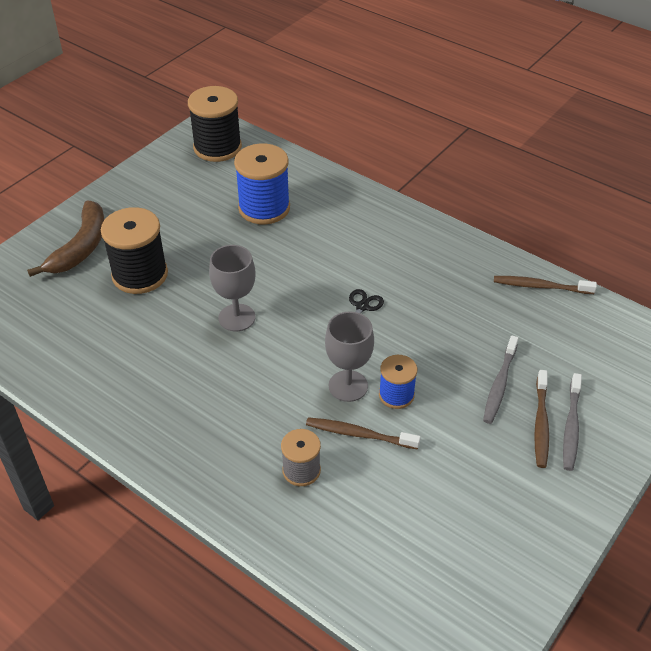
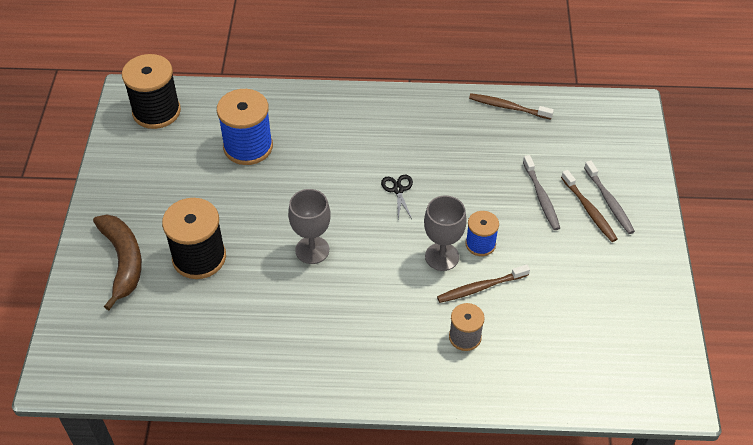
camera: 35 degrees left, 5 degrees up
(540, 286) = (508, 107): brown toothbrush -> brown toothbrush turned 45 degrees clockwise

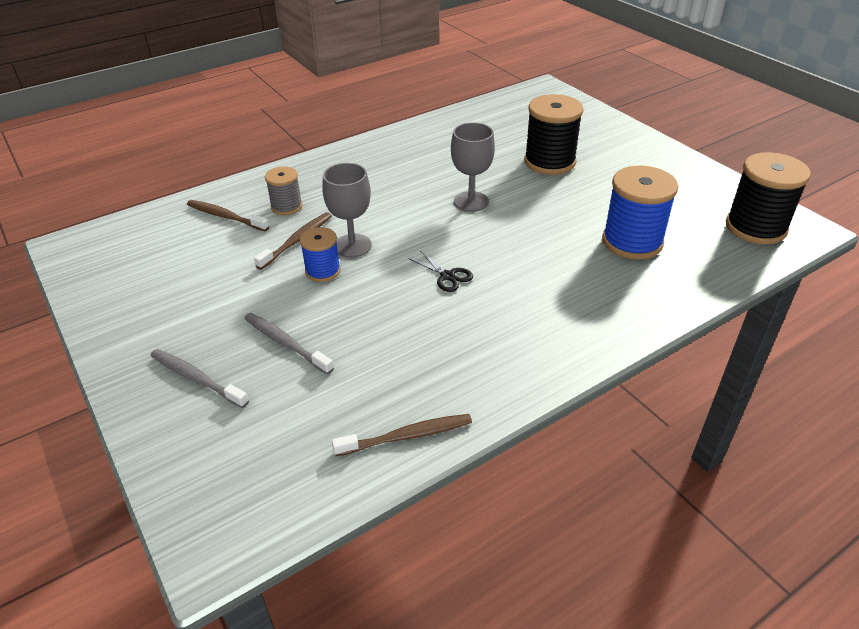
camera: 145 degrees right, 10 degrees down
(123, 261) = (597, 139): brown banana -> none
(589, 210) = (218, 356): brown toothbrush -> brown toothbrush (226, 216)

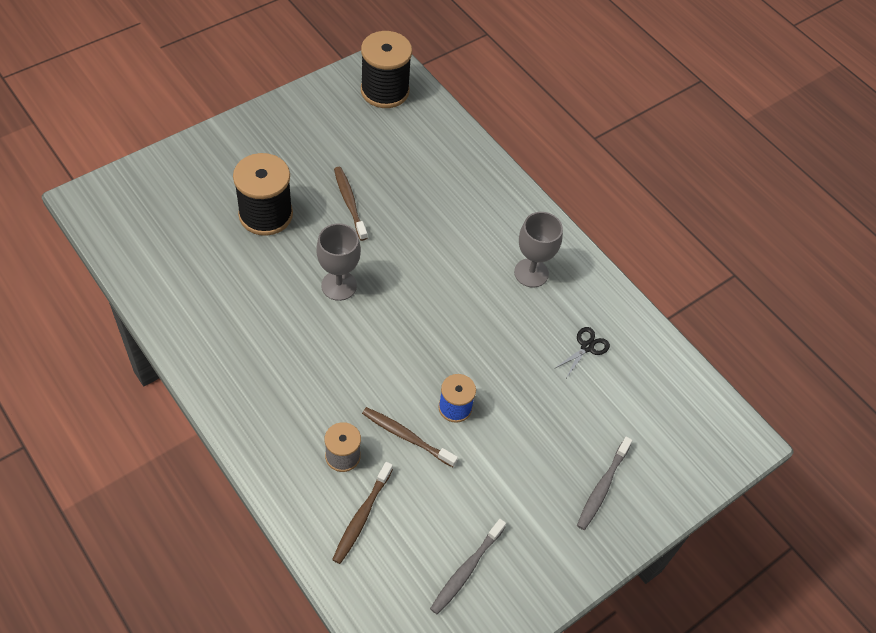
camera: 100 degrees left, 15 degrees up
(286, 343) = (554, 425): grey toothbrush -> grey toothbrush (466, 570)
(352, 246) = (414, 385): grey goblet -> grey goblet (531, 273)
(407, 436) = (637, 334): brown toothbrush -> brown toothbrush (349, 202)
(447, 276) = (458, 307): black scissors -> black scissors (587, 347)
(632, 242) = (405, 173): blue spool -> none

